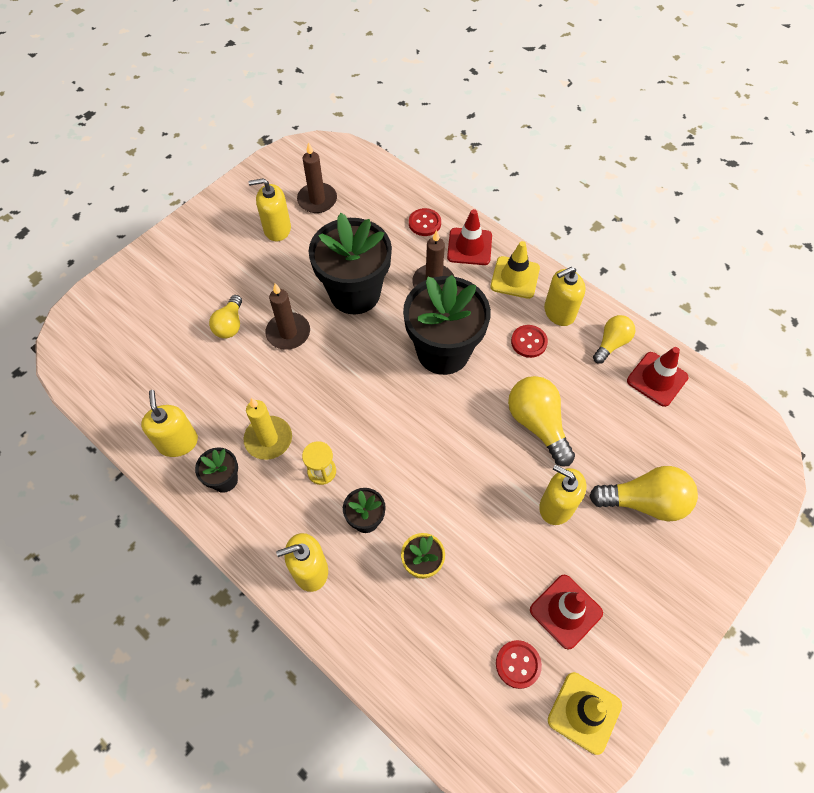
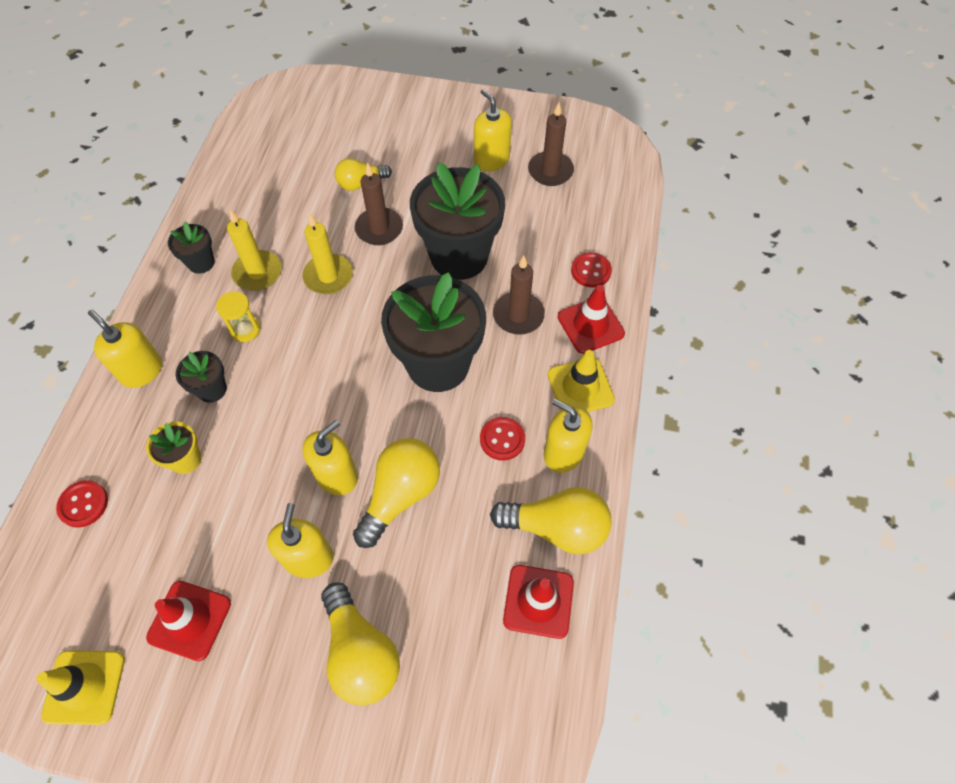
camera: 60 degrees right, 0 degrees up
(178, 442) = (221, 212): yellow soap dispenser -> yellow soap dispenser (337, 475)
(310, 388) = (328, 276): none -> yellow candle
(518, 664) = (114, 597): red button -> red button (83, 504)
(611, 343) = (556, 527): yellow light bulb -> yellow light bulb, size x1.60

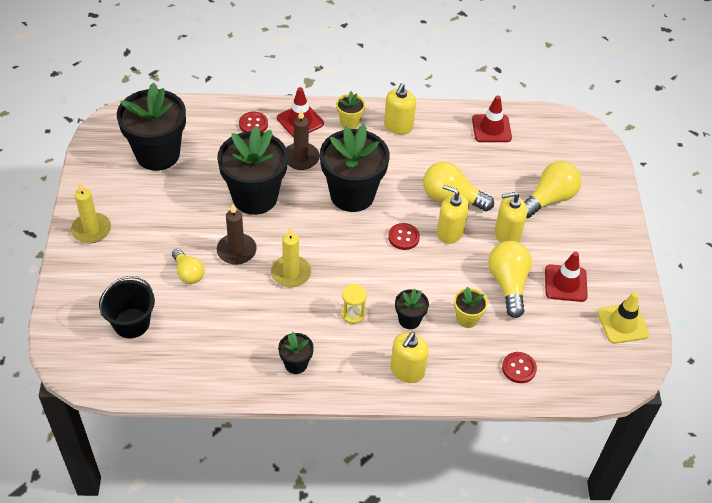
camera: 105 degrees left, 10 degrees down
(257, 273) = (297, 321): yellow candle -> yellow candle (91, 230)
(311, 134) = (131, 323): none -> black bucket
(491, 160) = (150, 191): yellow soap dispenser -> none
(502, 439) = (398, 155): red button -> red button (403, 237)
(550, 171) = (157, 154): brown candle -> black flower pot
(556, 527) = (446, 125): yellow light bulb -> yellow light bulb (508, 284)
(580, 387) = (349, 122): yellow traffic cone -> yellow flower pot

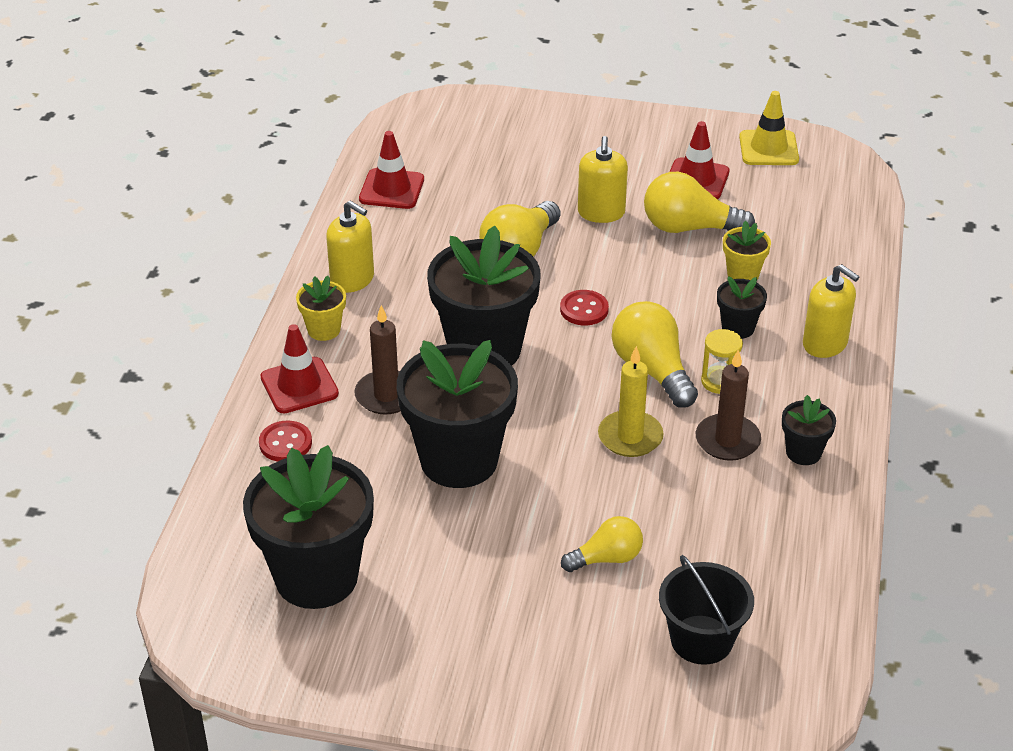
camera: 75 degrees left, 10 degrees down
(91, 230) = (479, 684): yellow candle -> none
(236, 251) = (571, 494): brown candle -> brown candle (727, 440)
(450, 232) = (585, 263): yellow soap dispenser -> none
(519, 368) = (830, 245): red button -> none
(549, 199) = (545, 164): yellow light bulb -> yellow light bulb (652, 370)

